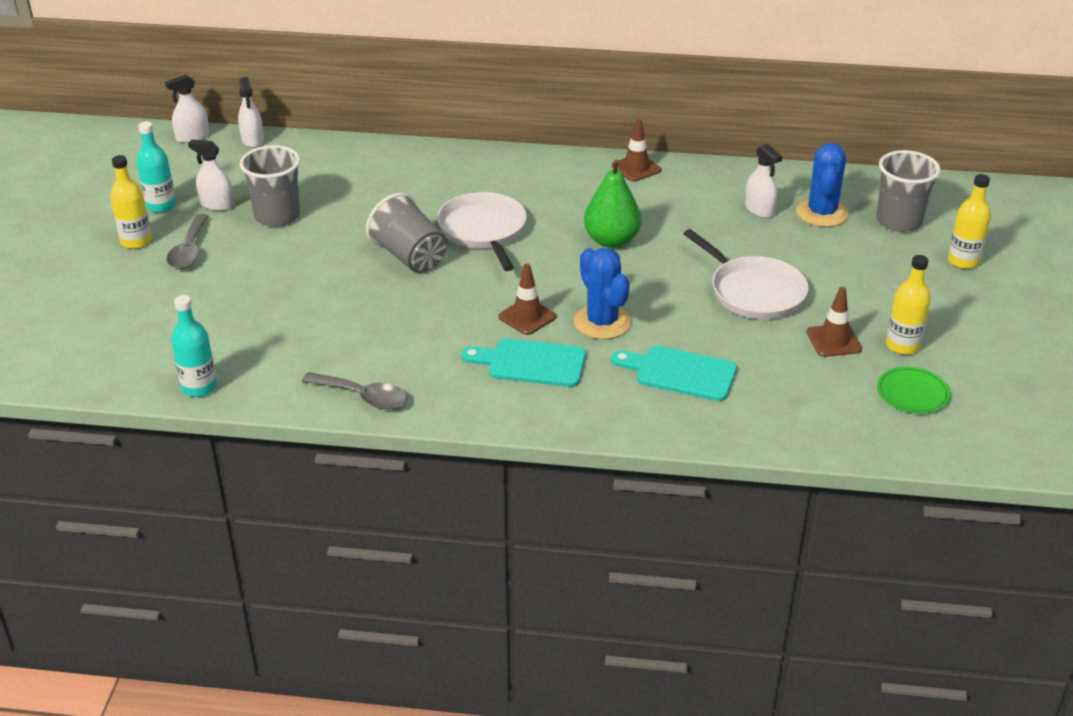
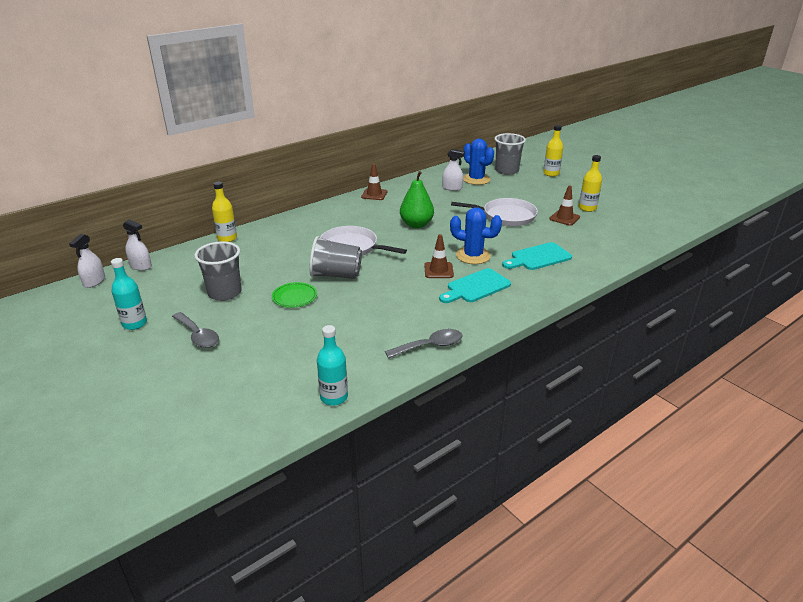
camera: 45 degrees left, 5 degrees down
(136, 241) = (150, 349): yellow bottle -> yellow bottle (227, 238)
(217, 204) = (174, 305): white spray bottle -> none
(912, 393) = (620, 221): green plate -> green plate (294, 297)

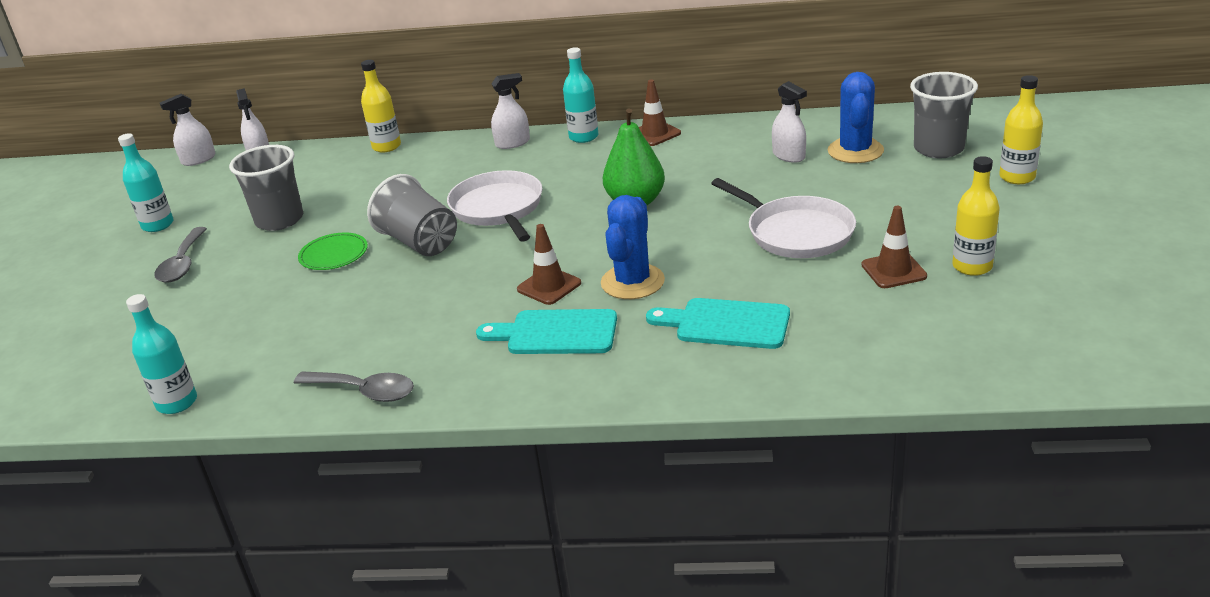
camera: 45 degrees right, 0 degrees up
(304, 217) = (512, 143): none -> white spray bottle
(339, 205) = (583, 137): none -> turquoise bottle
(473, 256) = (632, 282): blue cactus -> blue cactus turned 45 degrees clockwise

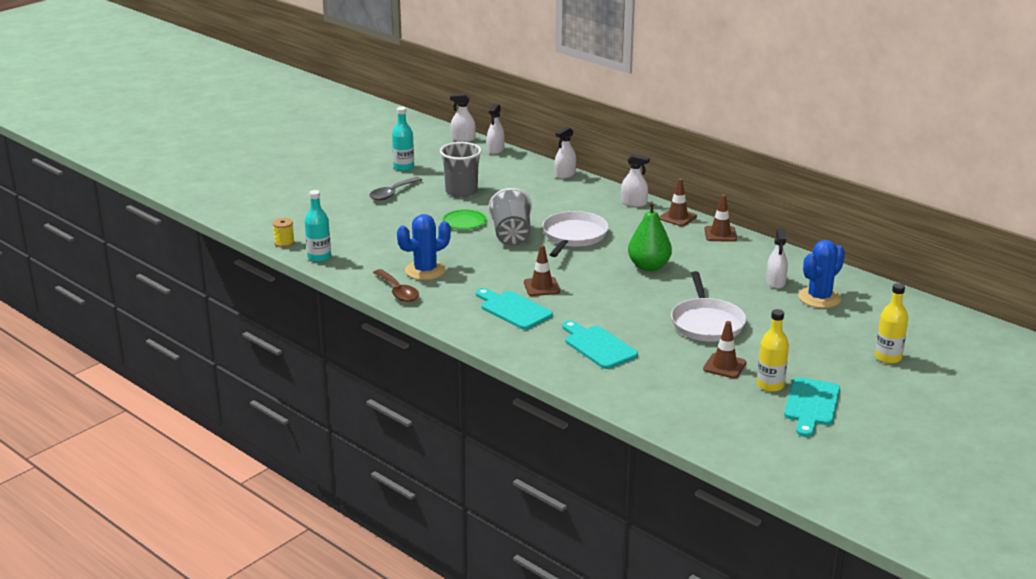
camera: 35 degrees right, 5 degrees down
(91, 409) = (284, 243): none -> yellow spool
(364, 391) = (398, 292): grey spoon -> brown spoon
(386, 146) = (565, 174): yellow bottle -> white spray bottle
(583, 137) = (677, 217): turquoise bottle -> brown traffic cone
(632, 282) = (584, 305): blue cactus -> blue cactus (425, 271)
(938, 149) = (872, 320): grey cup -> none
(1045, 265) = (811, 405): none -> turquoise cutting board

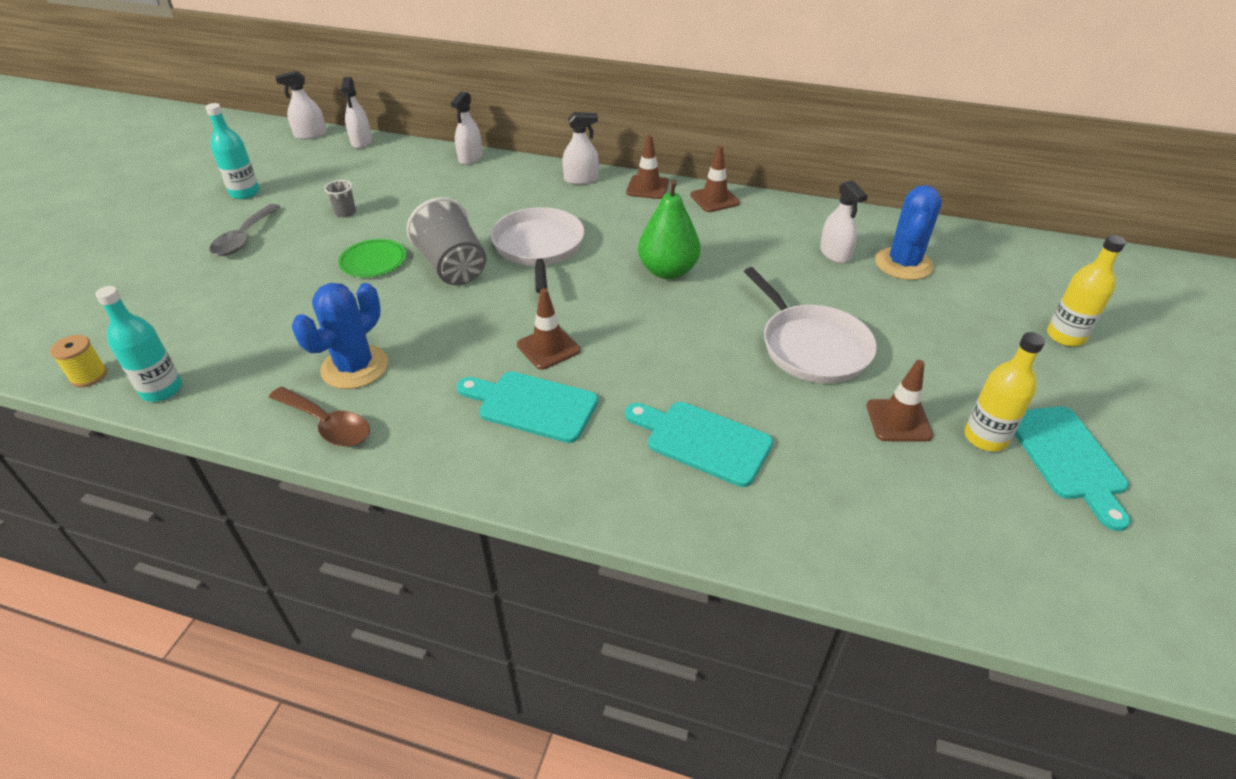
camera: 25 degrees left, 15 degrees up
(461, 191) = (345, 212): grey cup -> grey cup, size x0.46

